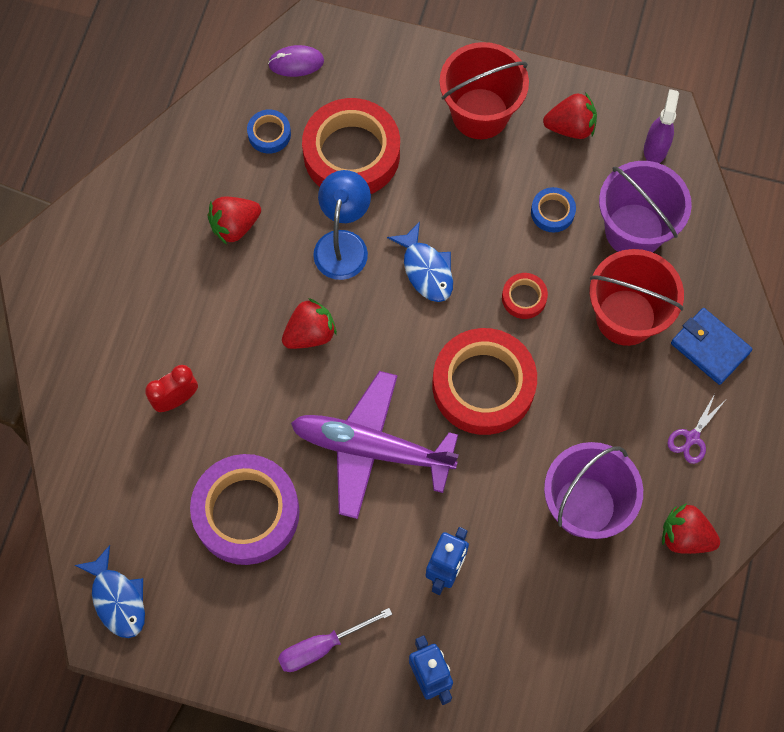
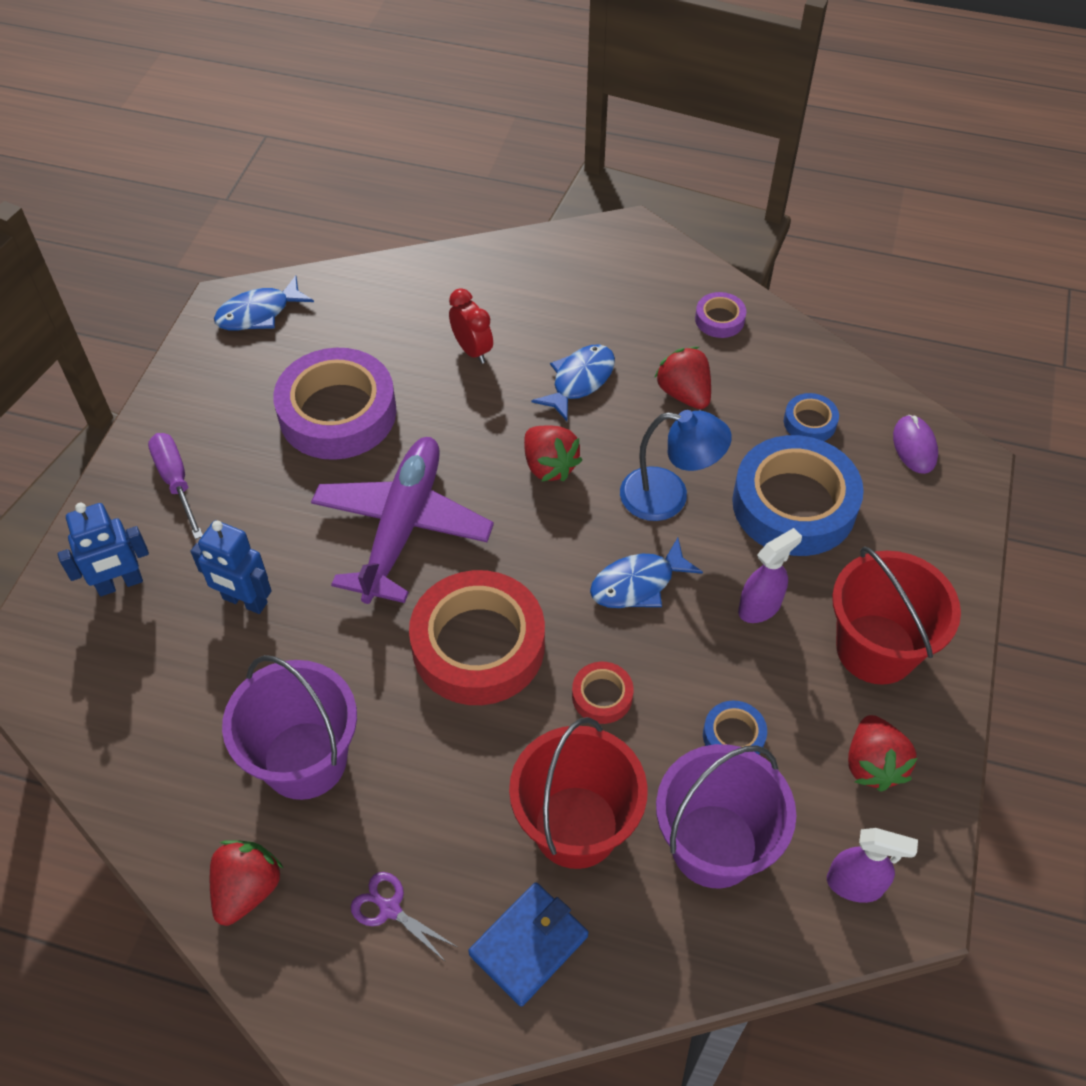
camera: 90 degrees right, 15 degrees down
(150, 192) = (719, 319): none -> purple tape
(217, 308) = (579, 381): none -> blue fish
(351, 154) = (794, 504): red tape -> blue tape
(446, 186) = (760, 607): none -> purple spray bottle

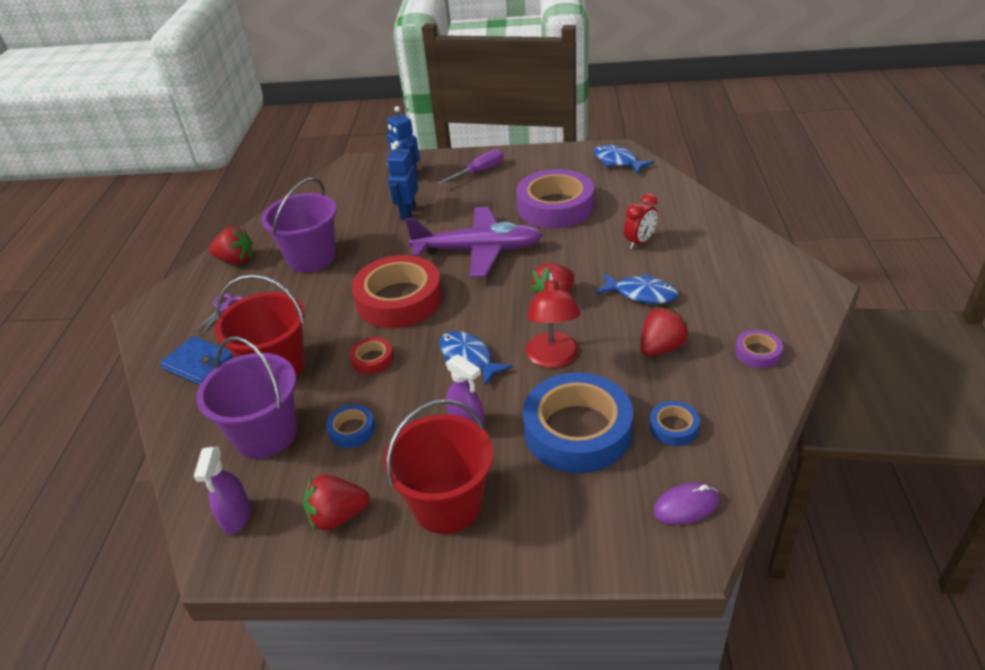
camera: 80 degrees right, 15 degrees down
(668, 497) = (553, 358): blue lamp -> red lamp

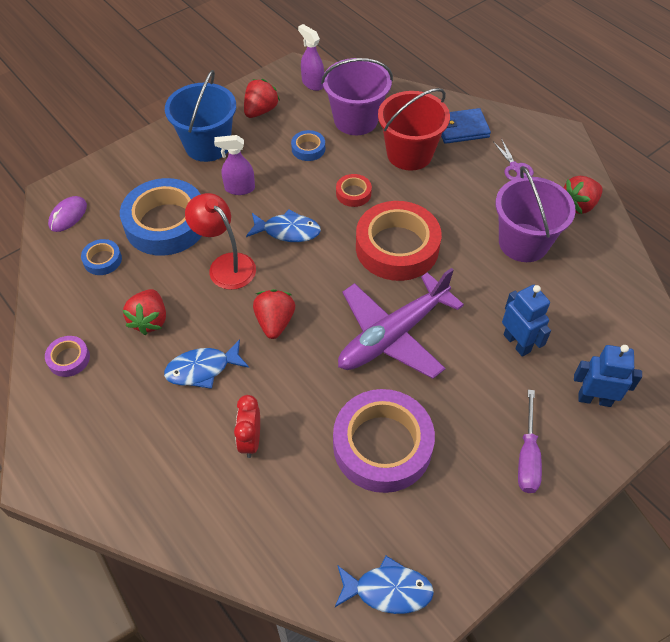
camera: 135 degrees right, 15 degrees up
(447, 504) = (207, 145): red bucket -> blue bucket

